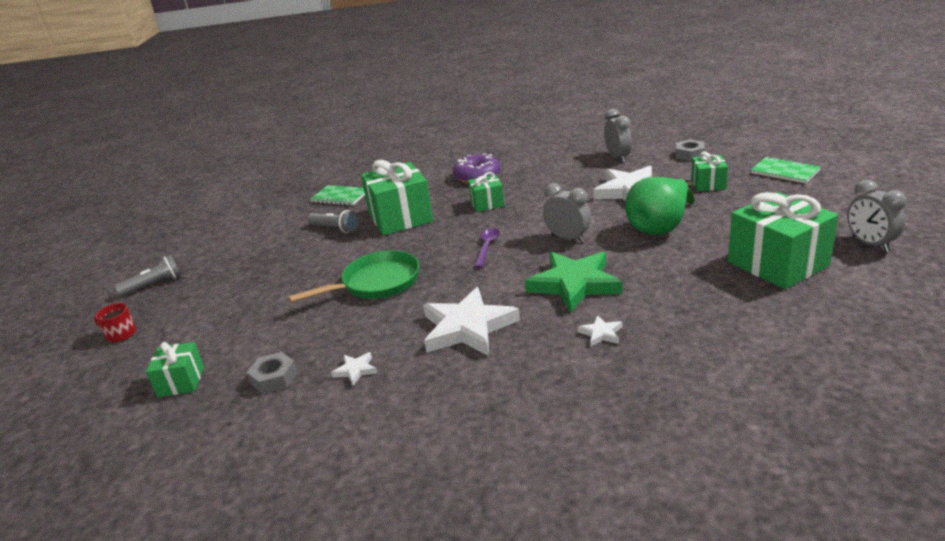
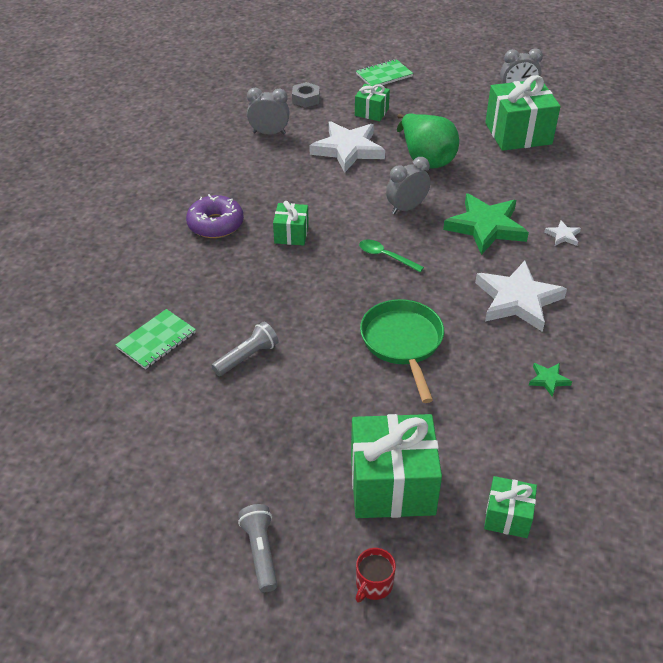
camera: 75 degrees left, 15 degrees up
(274, 378) = (535, 439): grey nut -> none
(356, 370) = (548, 380): white star -> green star
(400, 218) = (267, 300): green gift -> green gift (392, 485)
(487, 247) = (385, 256): purple spoon -> green spoon

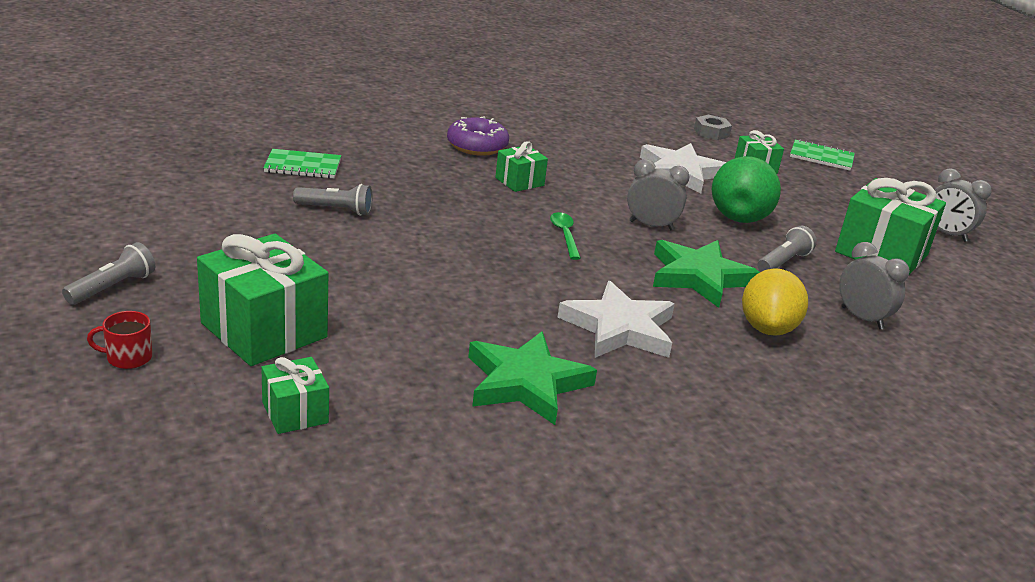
camera: 45 degrees right, 15 degrees down
(269, 133) = (633, 131): grey clock -> grey clock (862, 318)
(403, 343) = (460, 280): green pan -> none
(496, 180) = (783, 262): none -> grey flashlight
(548, 380) = (526, 383): green star -> green star, size x2.33
(563, 235) = (767, 328): white star -> yellow lemon

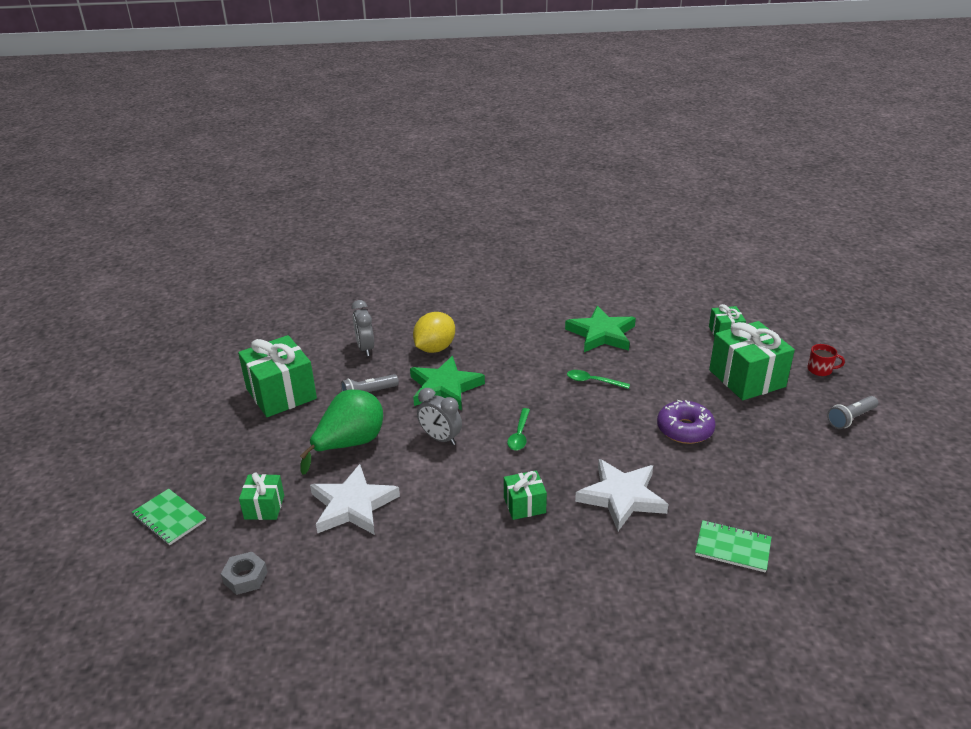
camera: 155 degrees left, 5 degrees up
(335, 210) = (701, 481): grey flashlight -> none
(477, 146) = (543, 570): purple donut -> purple donut (684, 429)
(505, 303) = (592, 381): none -> green spoon
(619, 328) = (528, 358): white star -> white star (621, 497)
(946, 234) = (197, 406): grey clock -> none

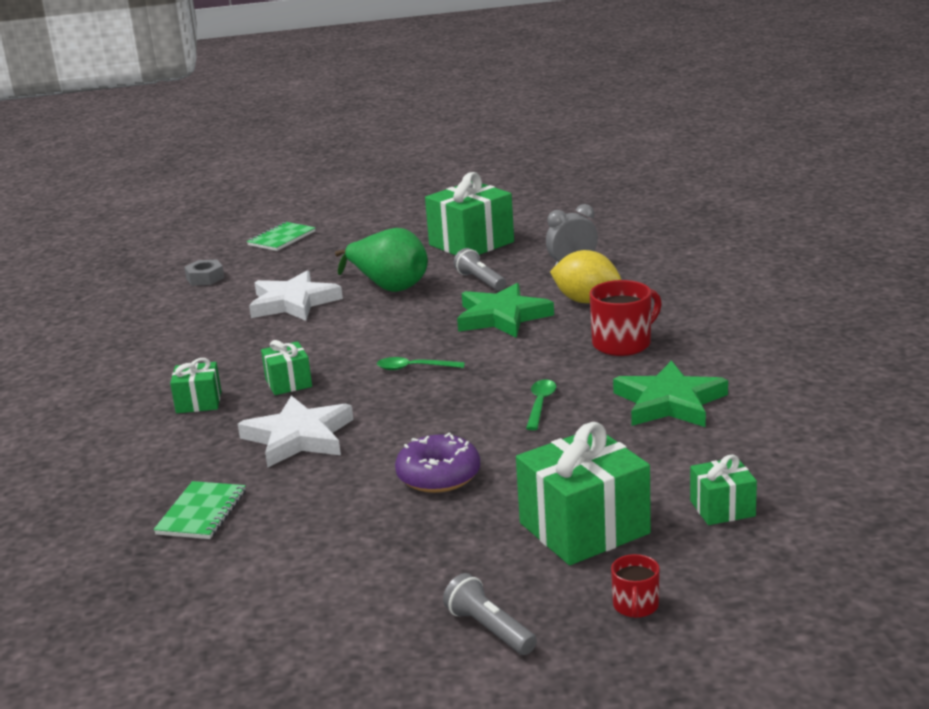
camera: 85 degrees right, 10 degrees down
(264, 507) = (293, 268): green gift -> green gift (199, 402)
(440, 438) = (403, 327): grey clock -> none
(512, 341) = (623, 343): none -> red mug

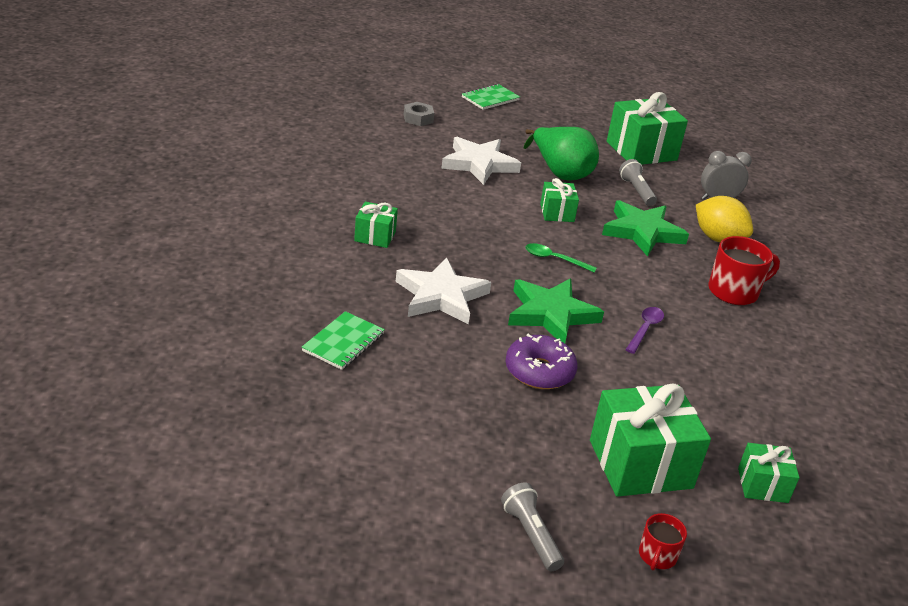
camera: 10 degrees right, 10 degrees up
(288, 383) = (450, 240): green gift -> green gift (557, 213)
(540, 404) = (645, 329): green spoon -> purple spoon
(669, 402) = (753, 363): green star -> green star (551, 314)

